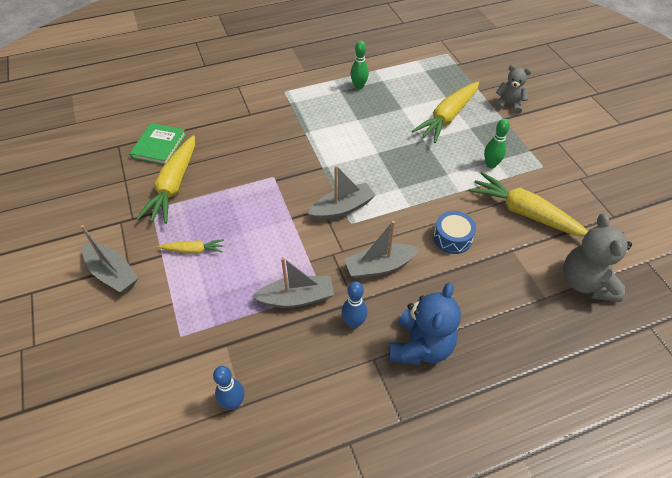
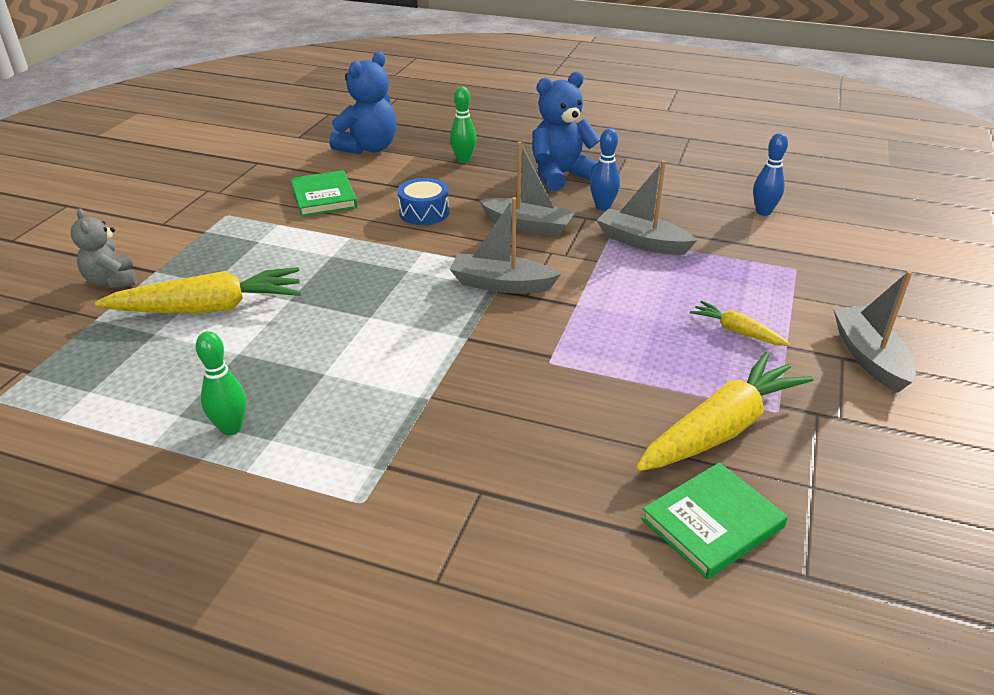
camera: 140 degrees left, 15 degrees down
(491, 165) = (271, 241): green bowling pin -> green bowling pin (463, 160)
(524, 213) = (324, 197): yellow carrot -> green book
(585, 282) = (368, 148): grey teddy bear -> blue teddy bear

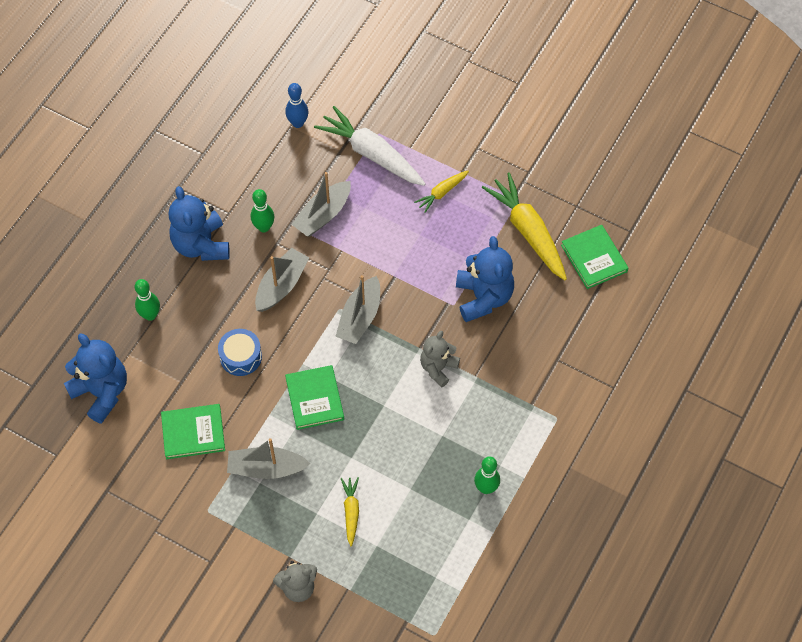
camera: 80 degrees left, 25 degrees up
(210, 308) = (351, 511): yellow carrot -> yellow carrot, size x0.50
(374, 264) = (314, 399): none -> green book
(437, 358) = (438, 368): none -> grey teddy bear
(573, 391) = (483, 297): none -> blue teddy bear
(603, 207) = (264, 227): blue bowling pin -> green bowling pin
(758, 266) = (371, 154): none -> white carrot
(869, 357) = (480, 134): grey boat -> grey boat (266, 468)

